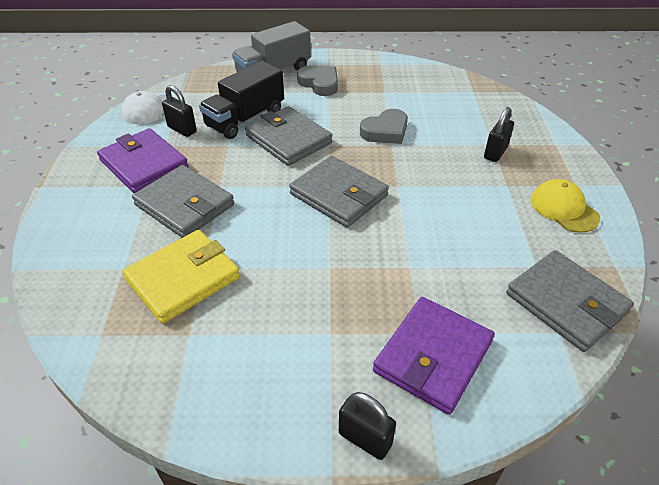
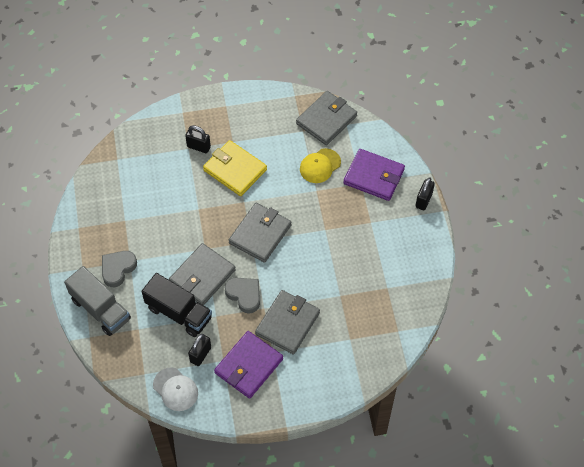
camera: 100 degrees left, 15 degrees up
(183, 278) = (350, 303): yellow wallet -> yellow wallet (235, 170)
(385, 131) = (182, 214): grey heart -> grey heart (244, 295)
(564, 209) = (251, 114): yellow cap -> yellow cap (320, 166)

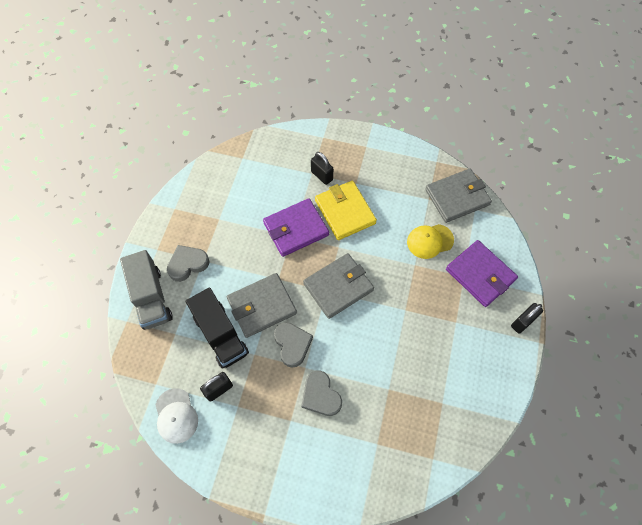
camera: 25 degrees right, 5 degrees up
(249, 366) = (259, 425): purple wallet -> purple wallet (296, 229)
(287, 323) = (320, 395): grey wallet -> grey heart

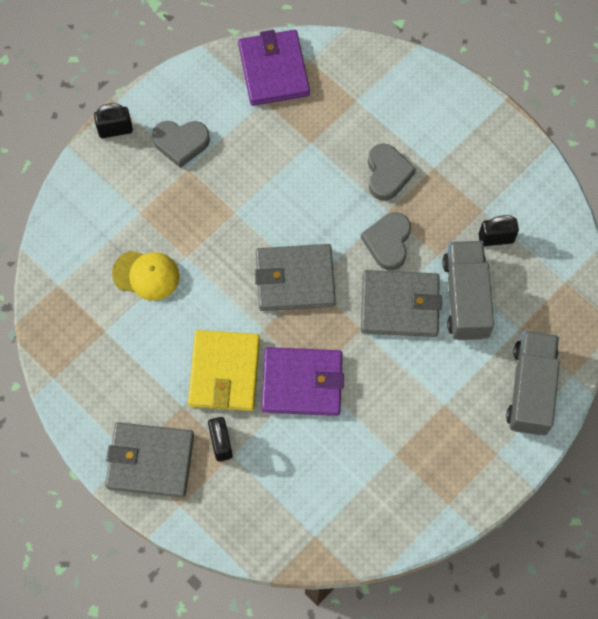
camera: 150 degrees left, 5 degrees up
(176, 416) = (555, 235): white cap -> none
(188, 264) = (465, 410): grey heart -> grey heart (181, 143)
(220, 334) = (465, 298): black truck -> grey truck
(457, 197) = (67, 312): grey wallet -> grey wallet (150, 461)
(480, 274) = (118, 203): purple wallet -> purple wallet (273, 70)

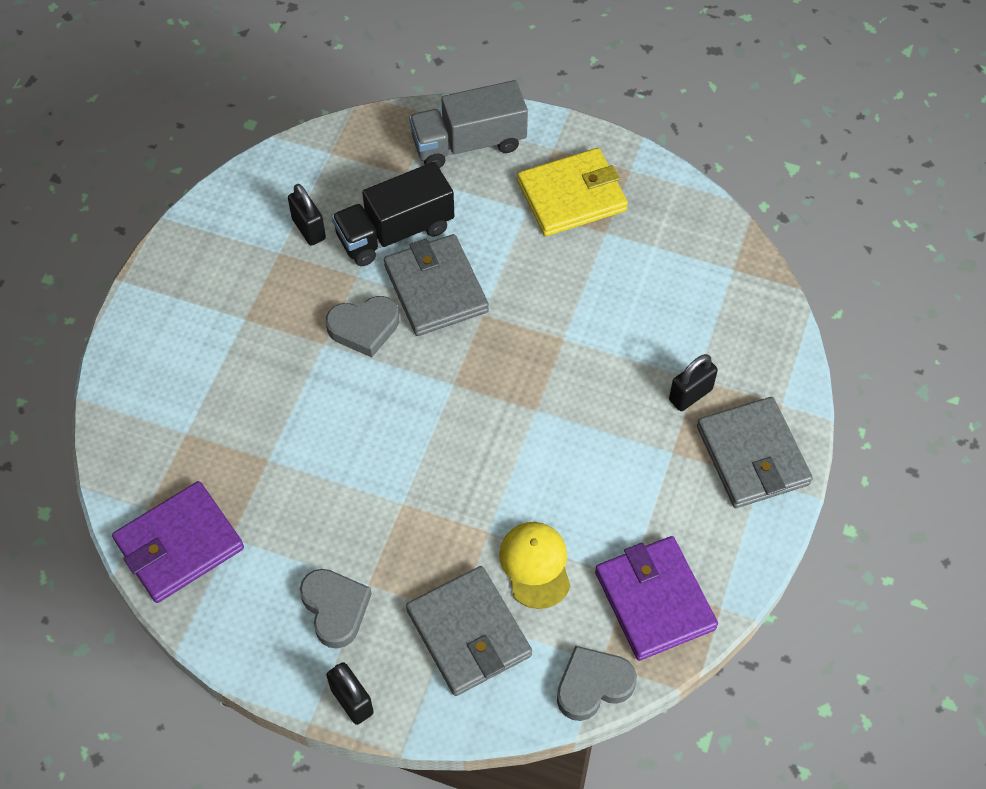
camera: 115 degrees left, 10 degrees down
(224, 372) = (608, 426): yellow wallet -> yellow wallet (571, 196)
(295, 279) = (458, 402): grey wallet -> grey wallet (469, 633)
(302, 383) = (577, 345): purple wallet -> purple wallet (654, 600)
(387, 174) = (275, 361): grey heart -> grey heart (593, 685)
(465, 298) = (395, 232): grey truck -> black truck

